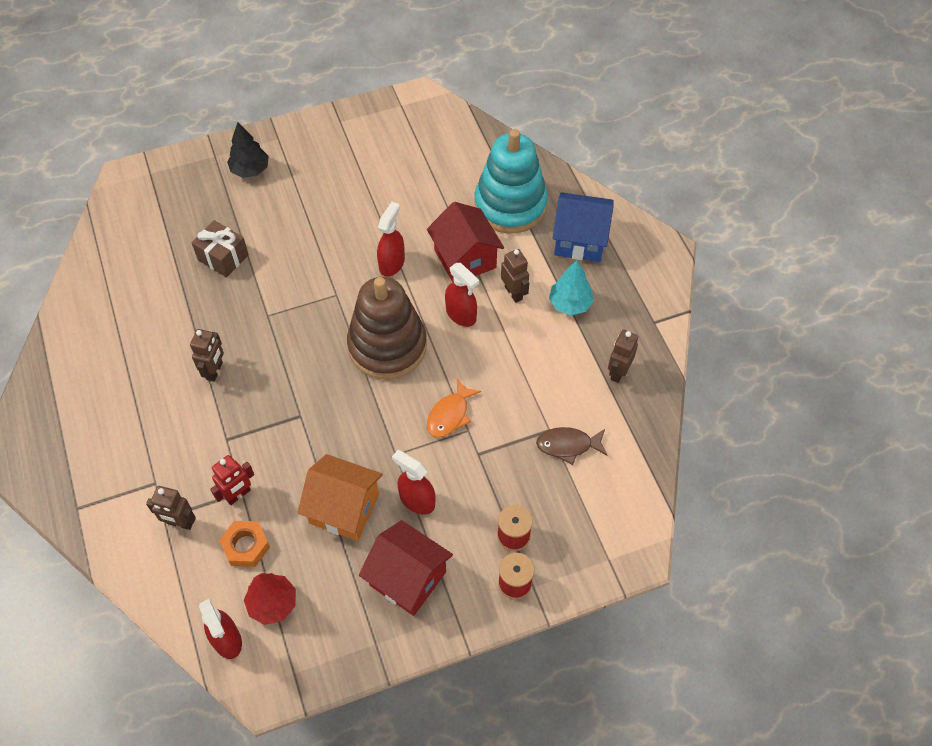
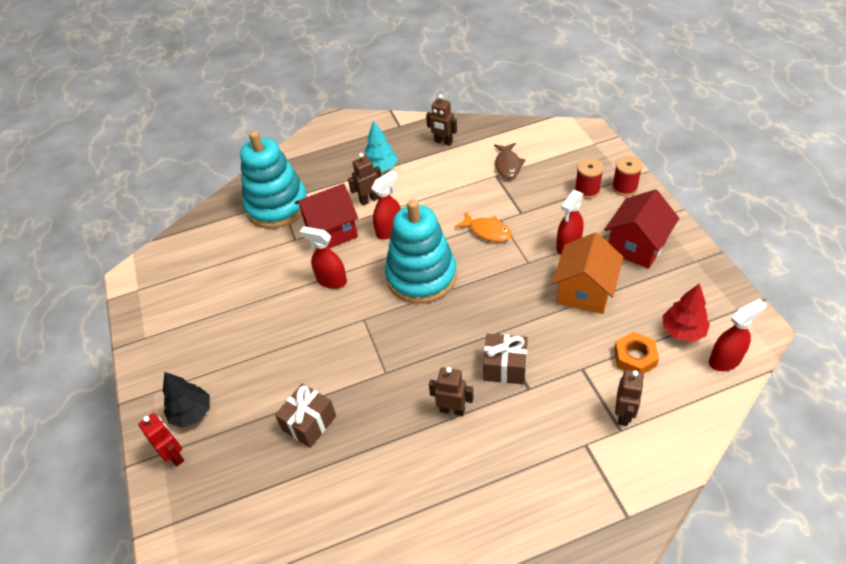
camera: 85 degrees left, 10 degrees down
(238, 495) = (585, 370): red robot -> red robot (175, 455)
(255, 419) = (505, 367): none -> brown gift
(387, 346) = (421, 276): brown stacking toy -> turquoise stacking toy
(580, 240) = (319, 164): blue house -> none

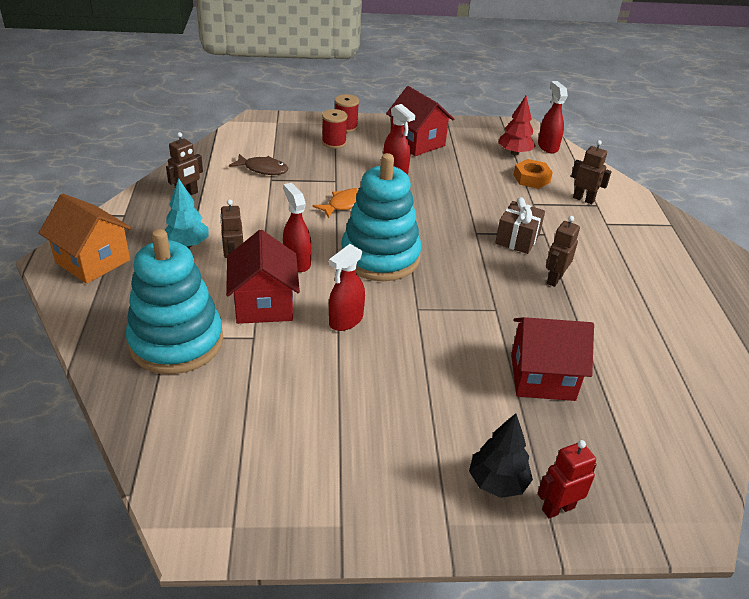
camera: 80 degrees left, 10 degrees down
(309, 423) = (542, 377): brown gift -> red house
(584, 291) = (452, 179): orange house -> orange house (93, 261)

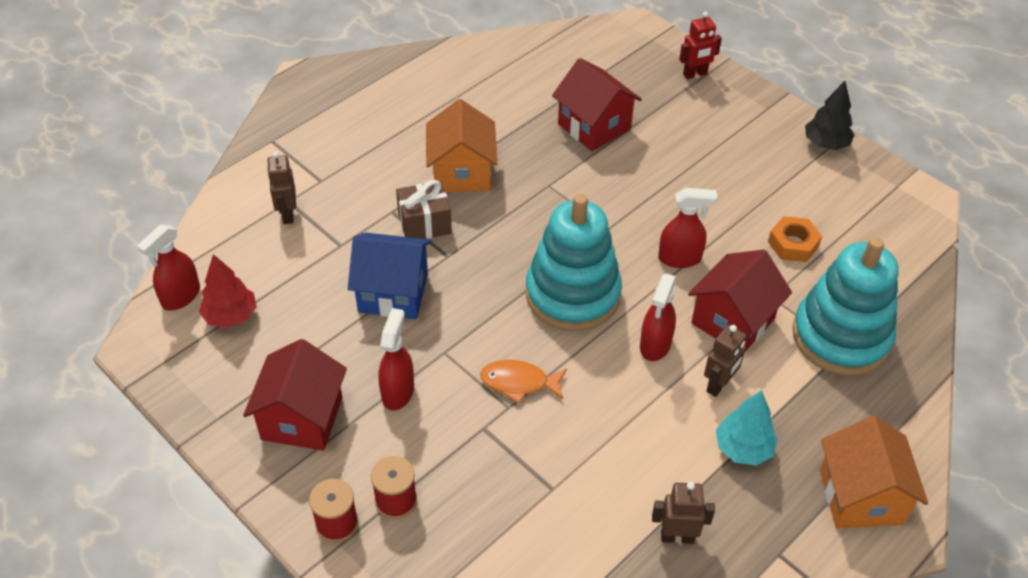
camera: 130 degrees left, 10 degrees up
(263, 169) = (542, 516): brown fish -> none
(469, 201) = (393, 293): none -> blue house
(497, 482) = (712, 104): black tree -> black tree (825, 144)
(531, 178) = (284, 271): orange nut -> orange nut (793, 244)
(554, 279) = (462, 172): brown robot -> orange house
(557, 508) = (695, 74): red robot -> red robot turned 45 degrees counterclockwise

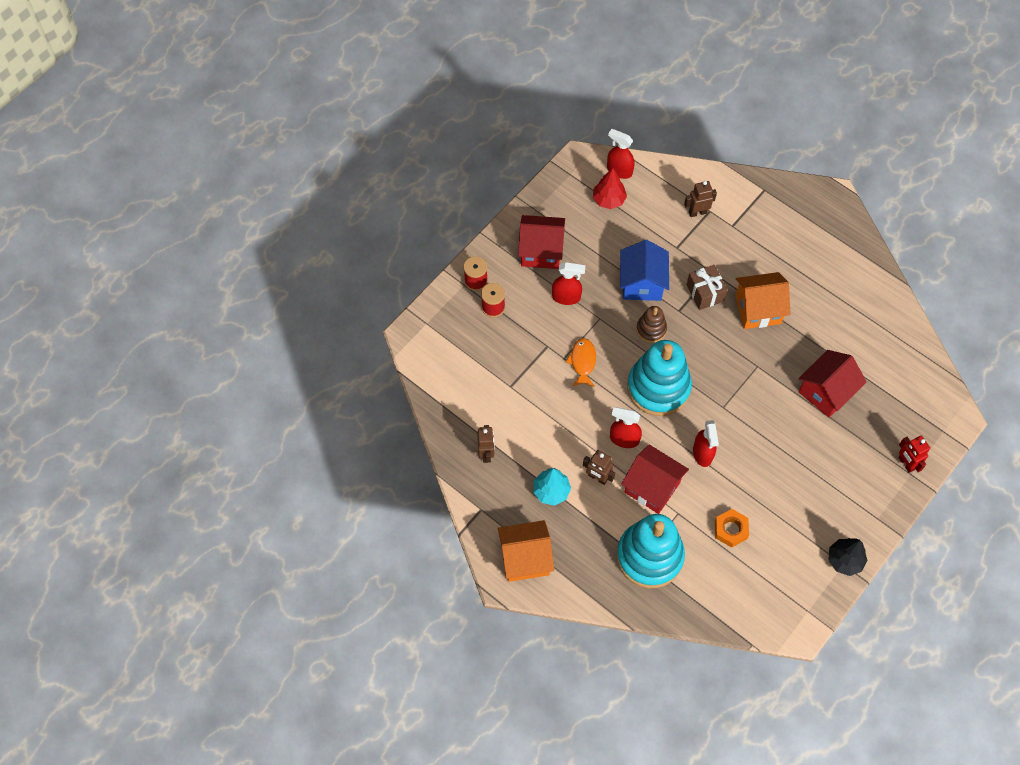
camera: 85 degrees right, 15 degrees up
(474, 291) = (651, 329): none -> brown stacking toy

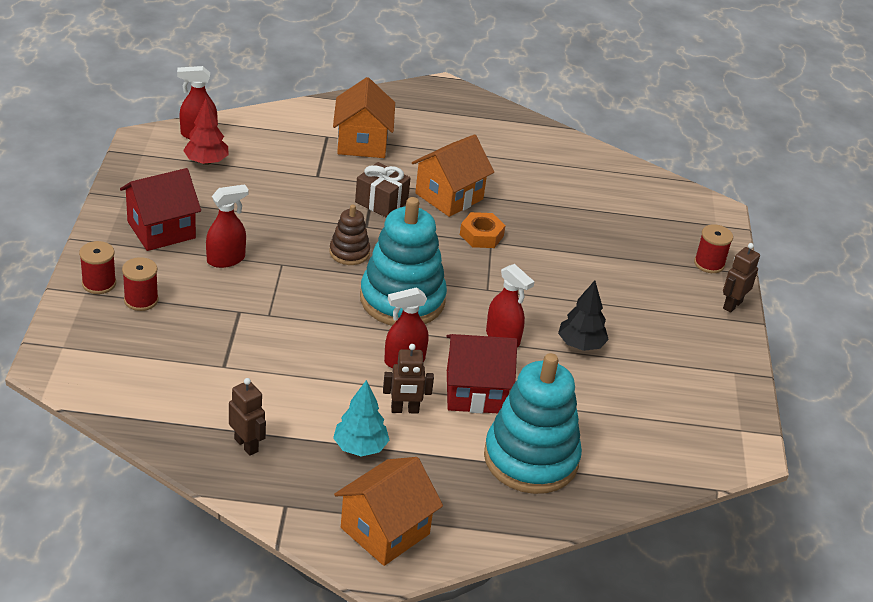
camera: 40 degrees left, 25 degrees down
(582, 362) = (294, 310): orange fish -> none
(642, 283) = (304, 218): blue house -> none
(697, 212) = (315, 141): brown robot -> brown robot (732, 305)
(730, 229) = (362, 143): none -> orange house
(730, 530) = (595, 393): orange nut -> orange nut (481, 235)
(826, 392) = (579, 237): red house -> none
(844, 560) = (732, 368): black tree -> black tree (580, 344)
(906, 463) = (709, 264): red robot -> red spool

